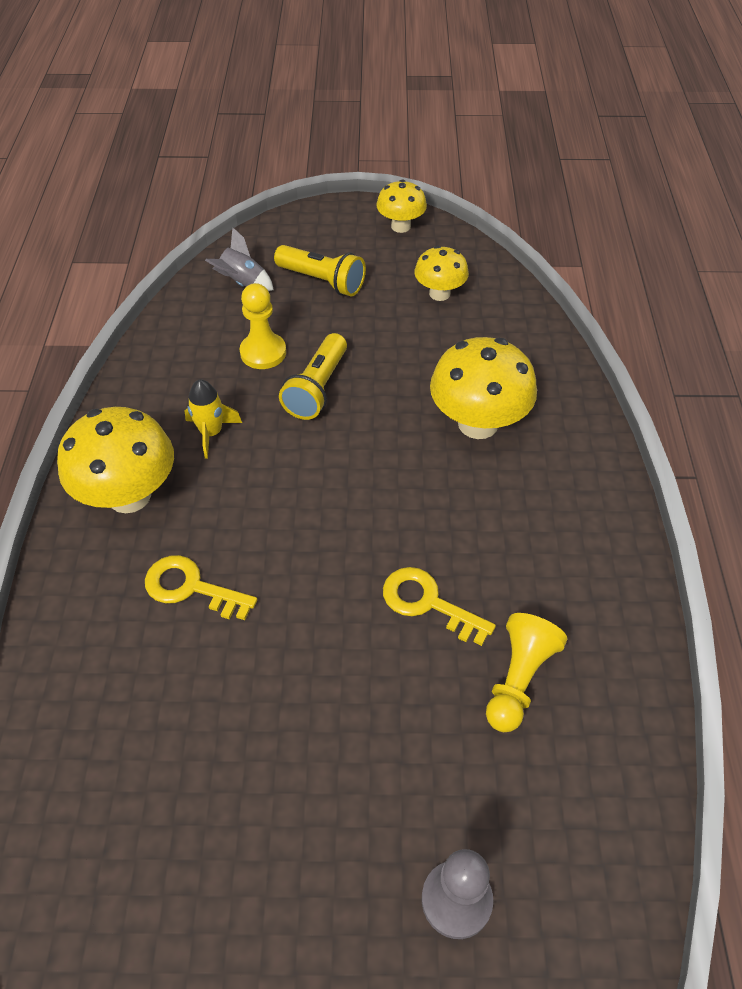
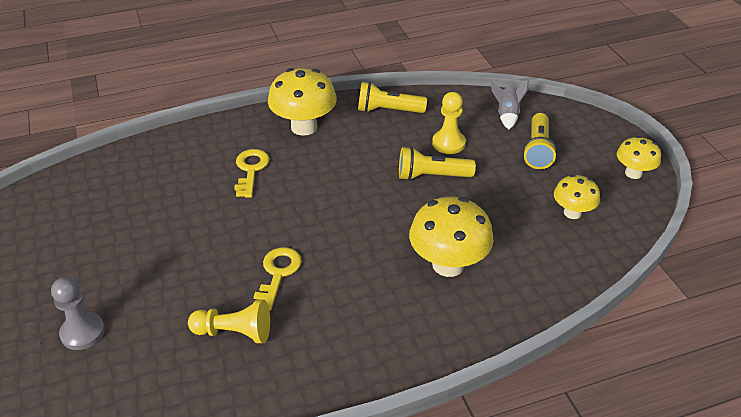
camera: 70 degrees right, 10 degrees down
(155, 390) = (388, 110): none -> yellow flashlight
(211, 433) = (367, 142): yellow rocket -> none

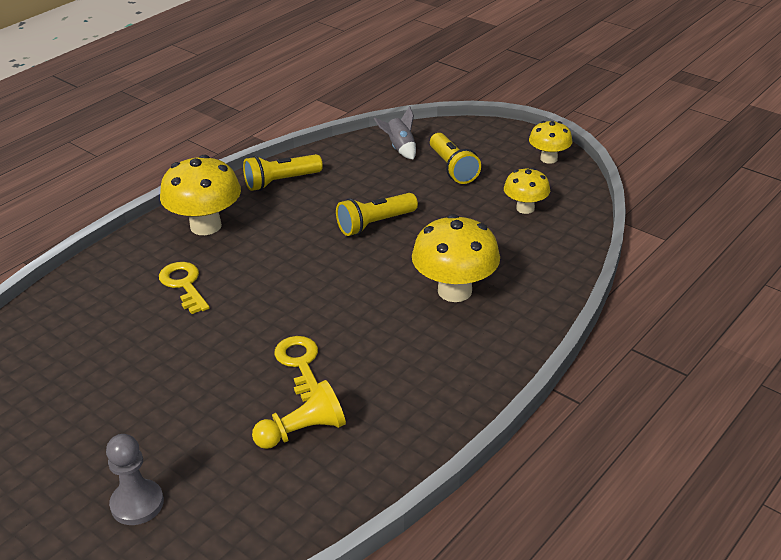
camera: 30 degrees left, 5 degrees down
(448, 143) = (366, 190): yellow pawn -> none

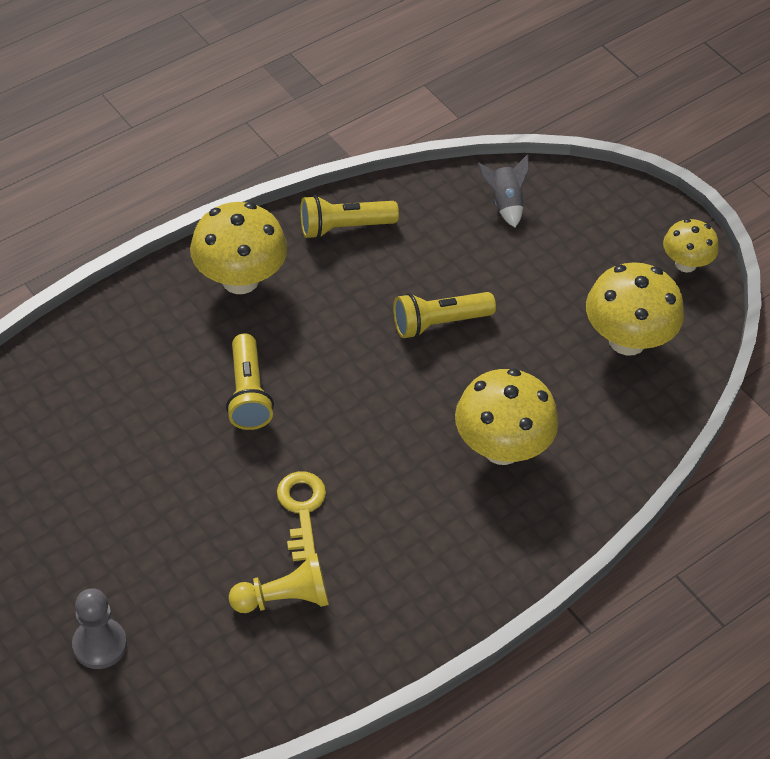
camera: 10 degrees right, 15 degrees up
(184, 285) = (198, 365): yellow key -> none
(452, 168) = (560, 252): yellow flashlight -> yellow flashlight (248, 394)
(525, 208) = (627, 340): yellow mushroom -> yellow mushroom, size x1.69

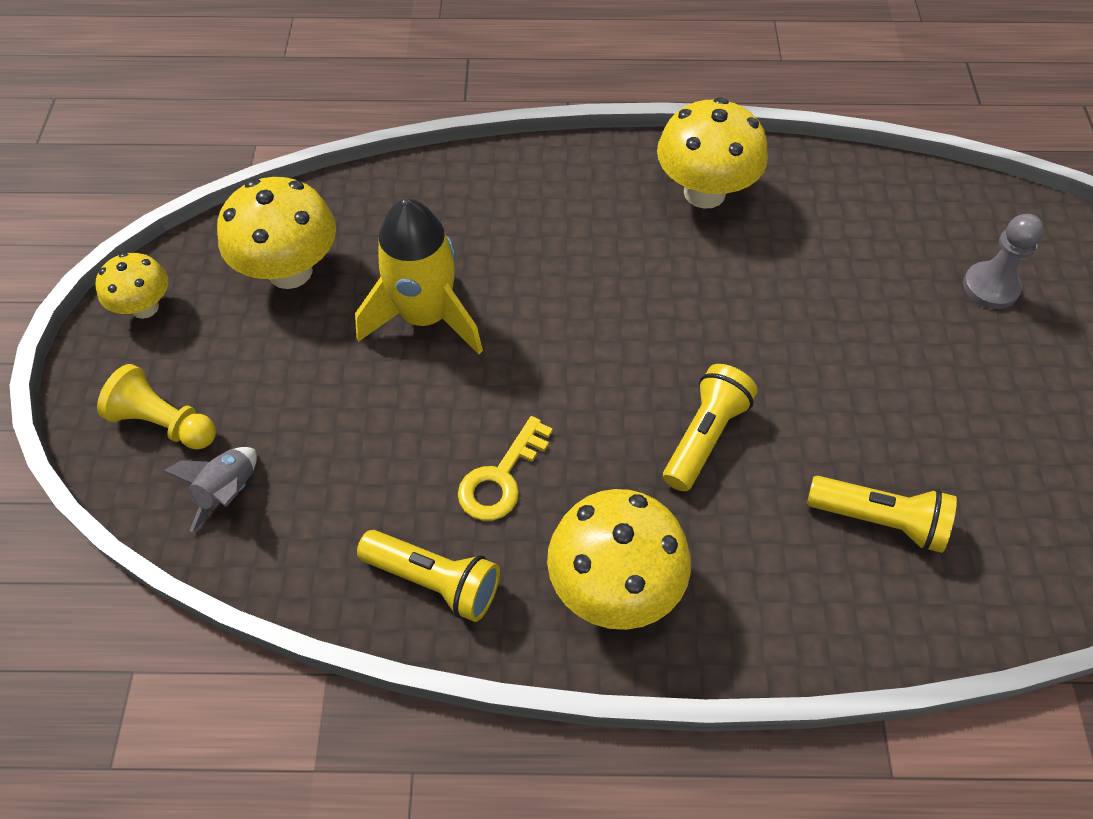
camera: 140 degrees left, 5 degrees up
(284, 598) = (799, 237): yellow pawn -> yellow pawn (164, 423)
(302, 510) = (731, 296): yellow key -> yellow key (501, 478)
(439, 323) = (444, 394): yellow flashlight -> yellow flashlight (879, 520)
(501, 448) = (505, 247): yellow mushroom -> yellow mushroom (704, 193)
(503, 364) = (425, 317): none -> yellow rocket

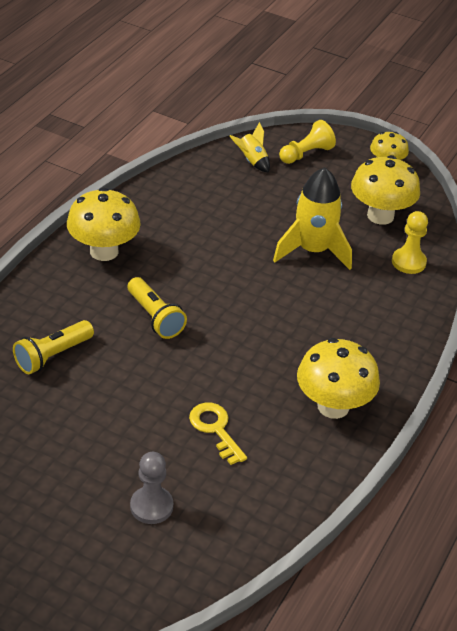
camera: 115 degrees right, 15 degrees down
(228, 492) = (252, 161): grey rocket -> yellow rocket
(382, 209) = (408, 262): none -> yellow pawn
(434, 581) = (155, 202): yellow flashlight -> none
(501, 478) = (191, 240): yellow key -> yellow key (215, 429)

